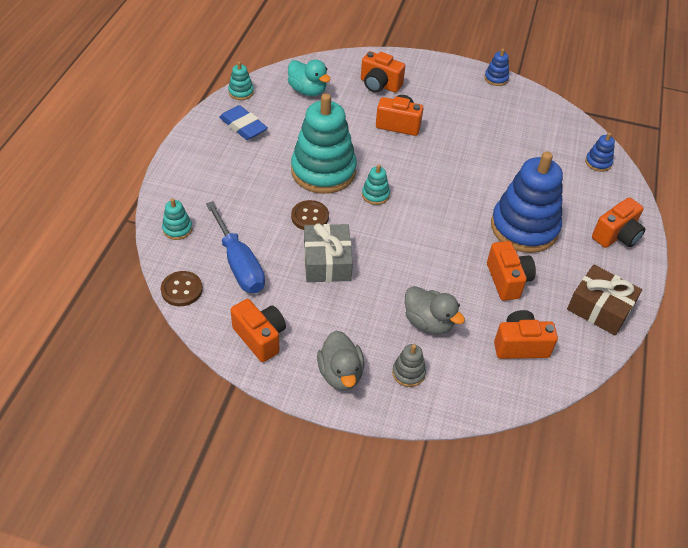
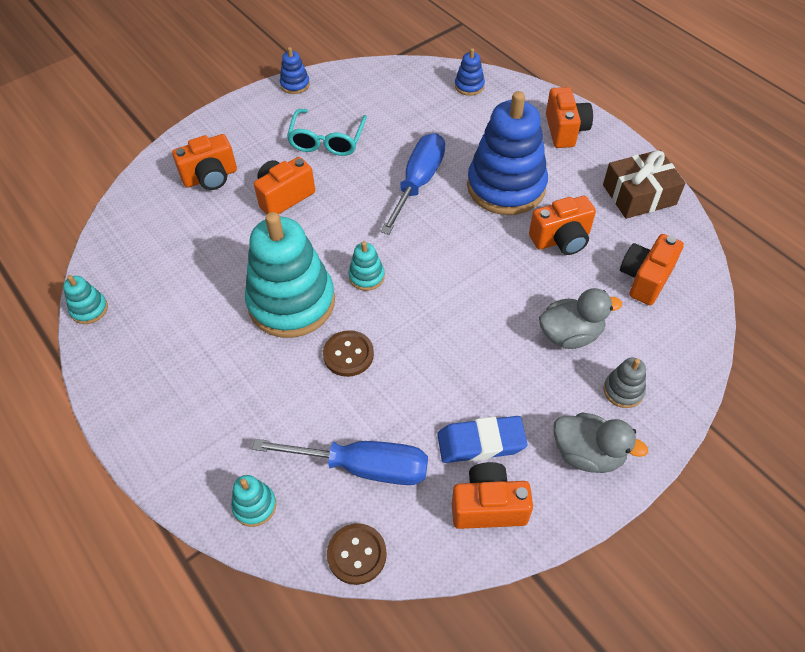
camera: 50 degrees left, 5 degrees up
(243, 126) = (148, 339): blue eraser -> blue eraser (481, 443)
(307, 90) = (153, 244): turquoise duck -> none
(327, 262) = (426, 376): grey gift -> none
(465, 119) = (327, 140): none -> turquoise glasses
(478, 181) = (418, 183): none -> blue screwdriver
(507, 280) = (561, 239): orange camera -> orange camera turned 135 degrees clockwise

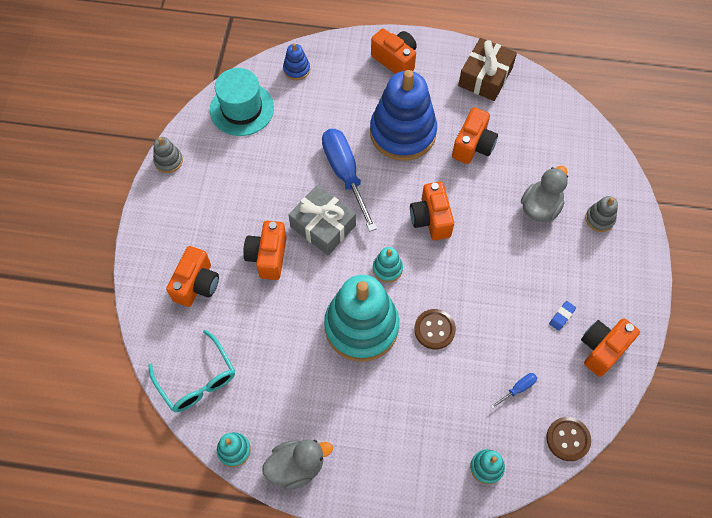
camera: 45 degrees left, 10 degrees up
(295, 84) = (168, 161): blue stacking toy -> grey stacking toy
(327, 140) = (246, 189): turquoise glasses -> turquoise glasses (197, 379)
(353, 207) = (323, 226): none -> grey gift
(363, 467) = (518, 389): blue screwdriver -> blue screwdriver, size x0.42
(392, 85) = (242, 109): none -> turquoise hat
(481, 443) = (562, 316): blue eraser -> blue eraser, size x0.47
(587, 454) = (618, 273): grey duck -> grey duck (296, 466)
(645, 279) = (543, 135): orange camera -> orange camera (431, 219)

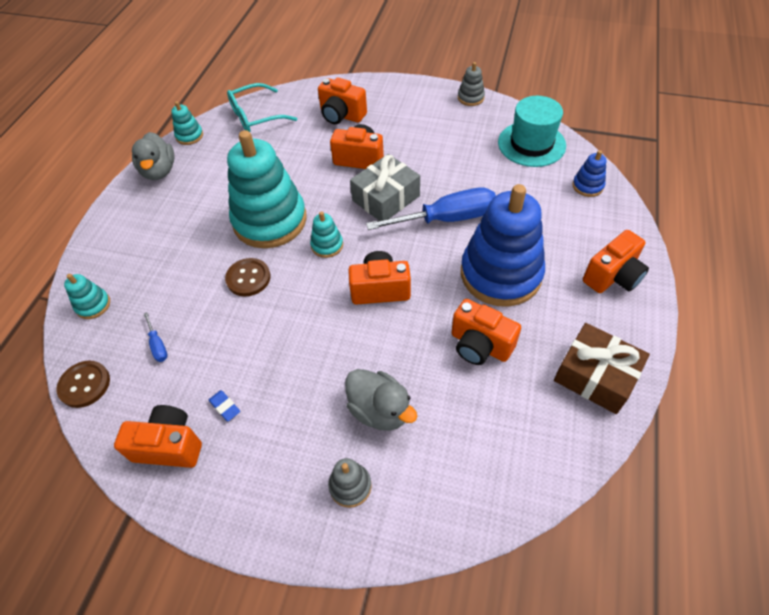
camera: 100 degrees right, 10 degrees down
(602, 349) = (169, 446): orange camera -> orange camera turned 45 degrees counterclockwise

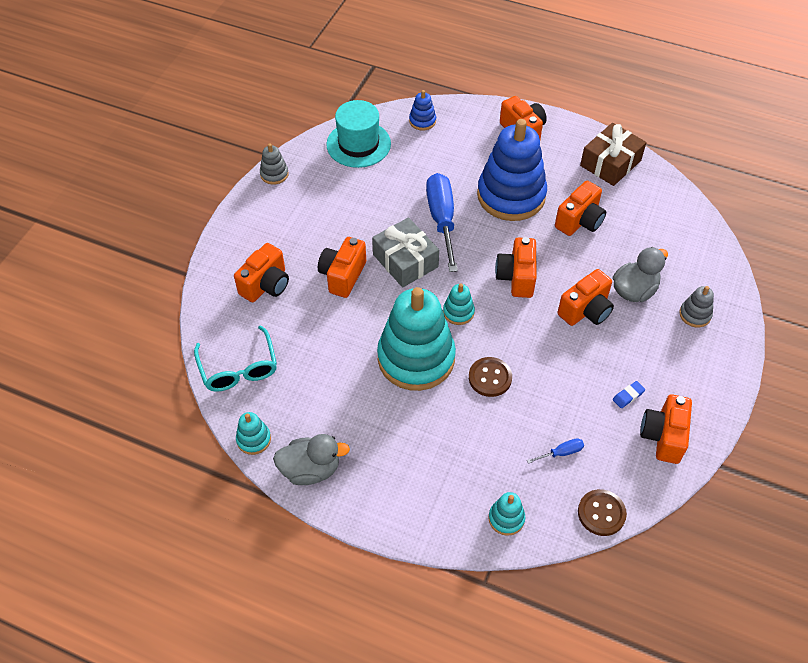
camera: 85 degrees left, 0 degrees up
(342, 358) = (585, 310): none -> orange camera

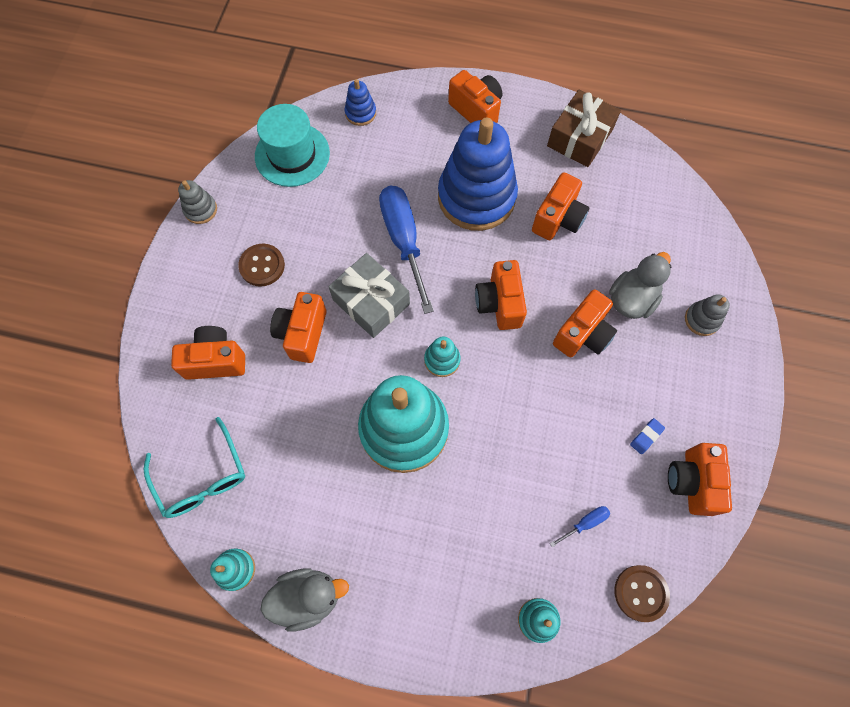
camera: 10 degrees left, 15 degrees up
(266, 285) = (215, 360): orange camera -> orange camera turned 120 degrees counterclockwise
(490, 378) = (491, 440): brown button -> brown button (262, 266)

